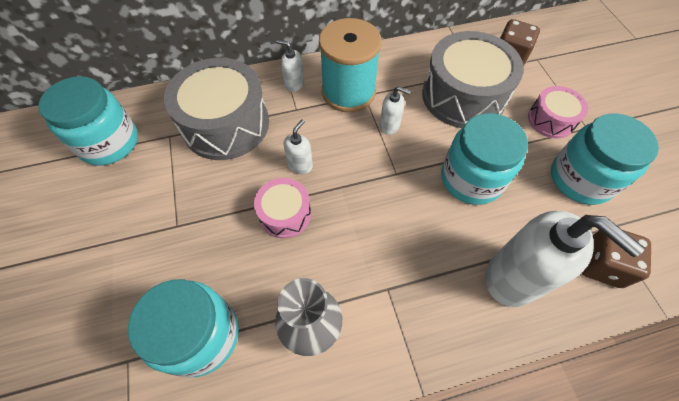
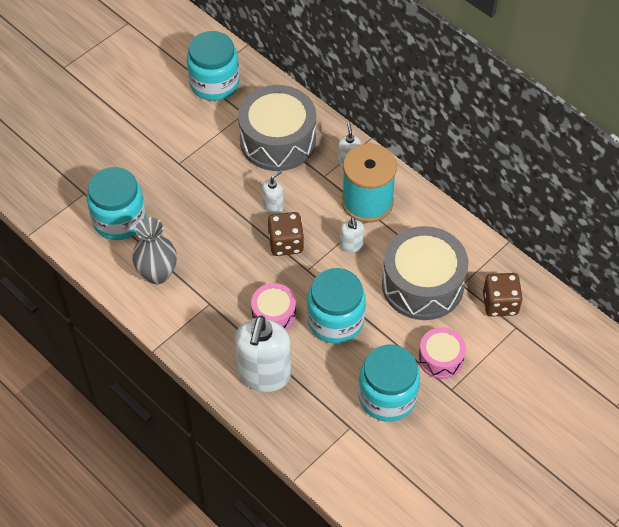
camera: 60 degrees right, 5 degrees down
(285, 214) = (227, 218): pink drum -> pink drum (274, 314)
(300, 165) = (273, 206): white soap dispenser -> white soap dispenser turned 45 degrees counterclockwise
(600, 264) = (311, 428): brown dice -> brown dice (286, 243)

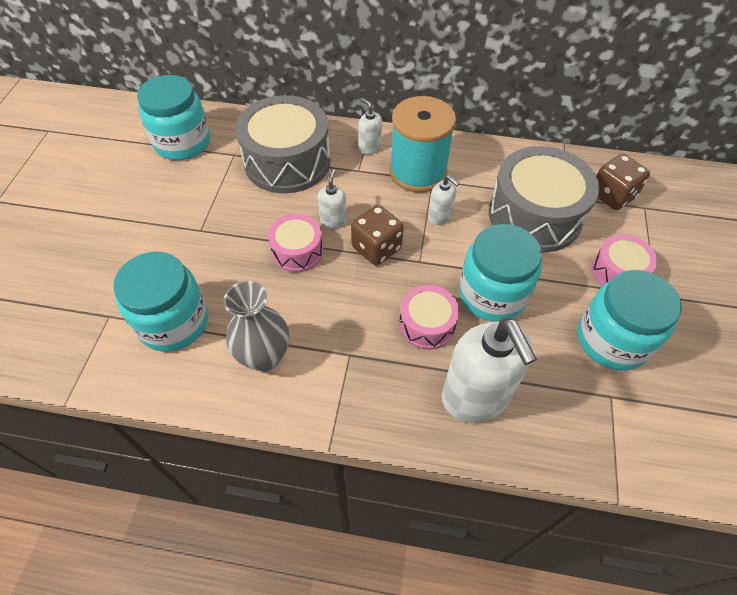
camera: 35 degrees left, 0 degrees up
(231, 215) = (297, 251): none -> pink drum

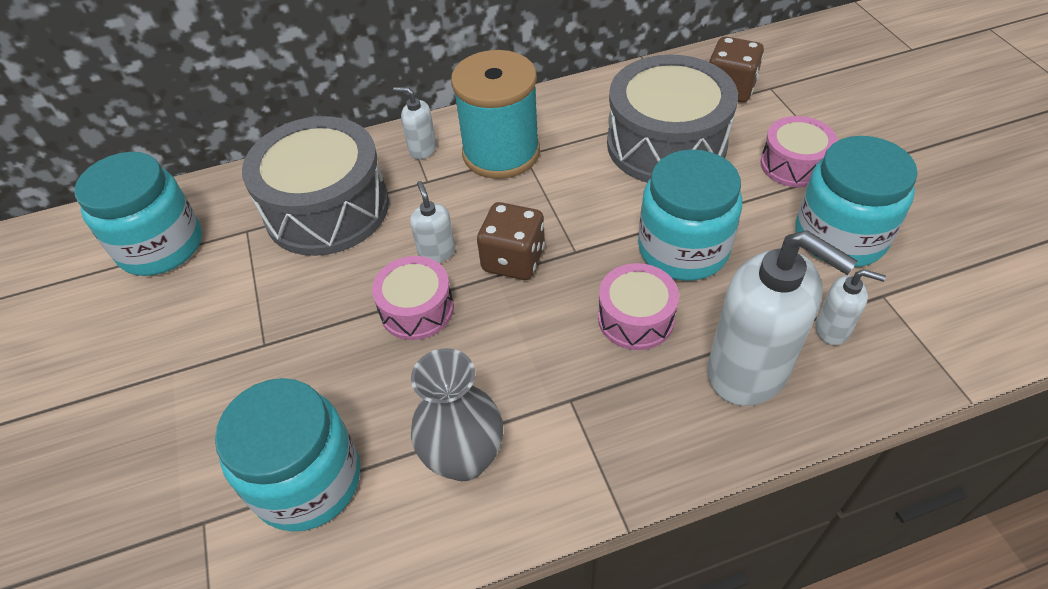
camera: 25 degrees left, 5 degrees down
(440, 216) = (562, 191): white soap dispenser -> white soap dispenser (832, 329)

